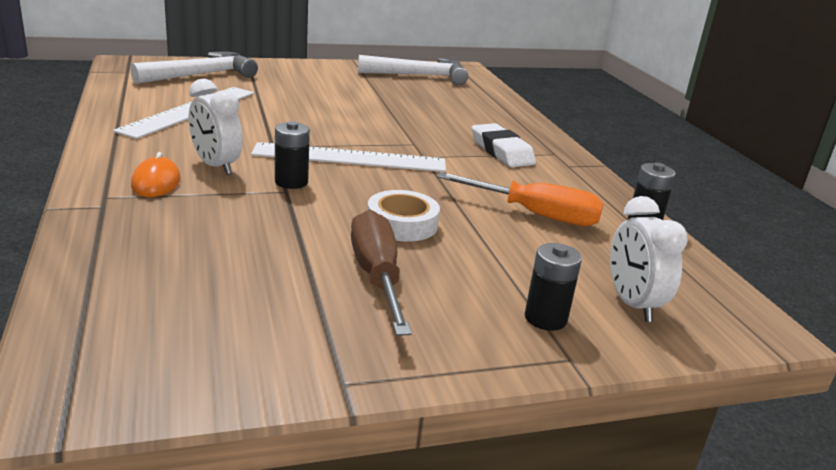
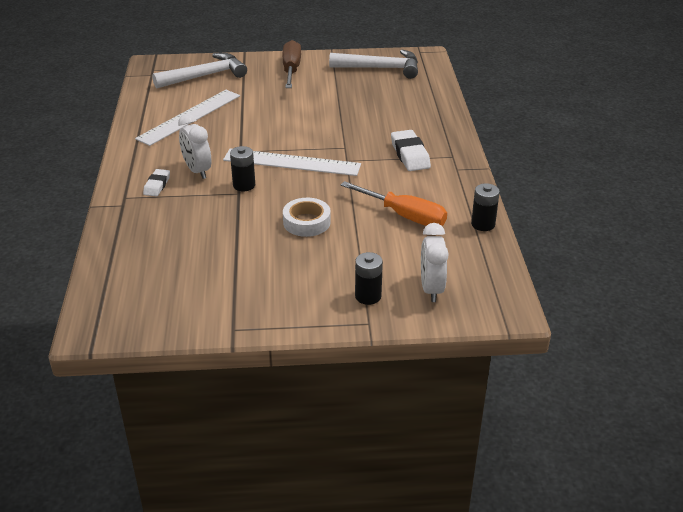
camera: 15 degrees right, 10 degrees up
(156, 182) = (157, 185): orange mouse -> white eraser
(377, 277) = (275, 263): brown screwdriver -> brown screwdriver (291, 70)

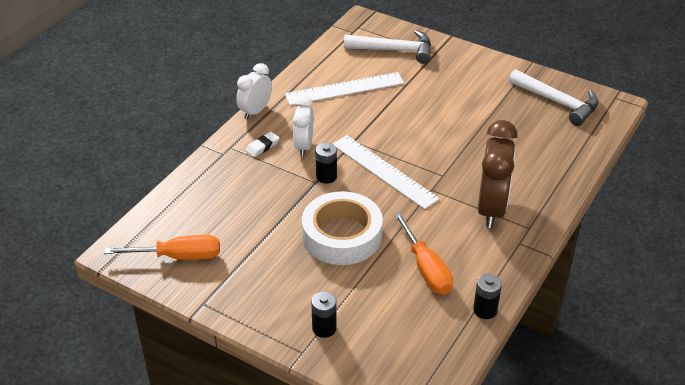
camera: 35 degrees right, 5 degrees up
(164, 303) = (178, 256): none -> orange screwdriver
(291, 70) = (473, 72): brown screwdriver -> none
(306, 222) = (342, 235): white tape -> white tape, size x1.80
(410, 155) = (491, 208): white eraser -> brown clock
(431, 289) = (379, 348): white clock -> white clock (255, 111)

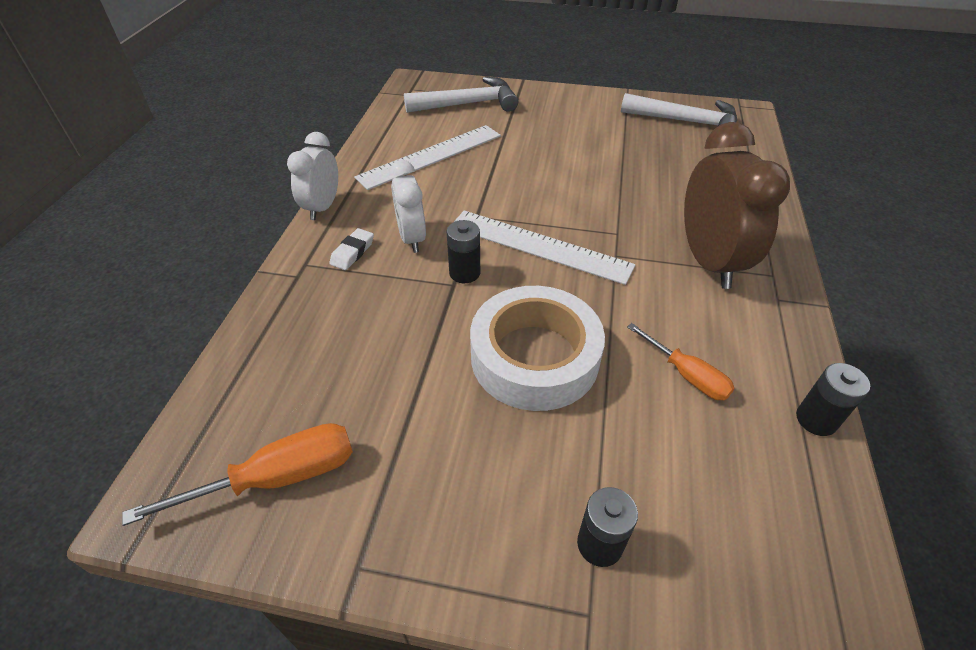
camera: 20 degrees left, 5 degrees up
(426, 268) = (686, 375): orange screwdriver -> orange screwdriver, size x0.66

